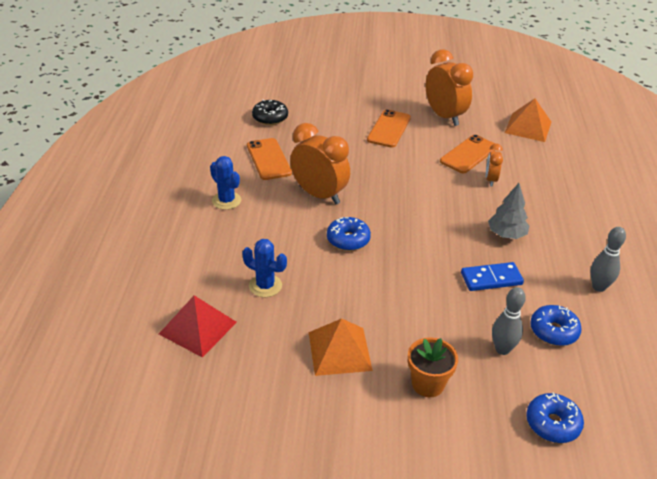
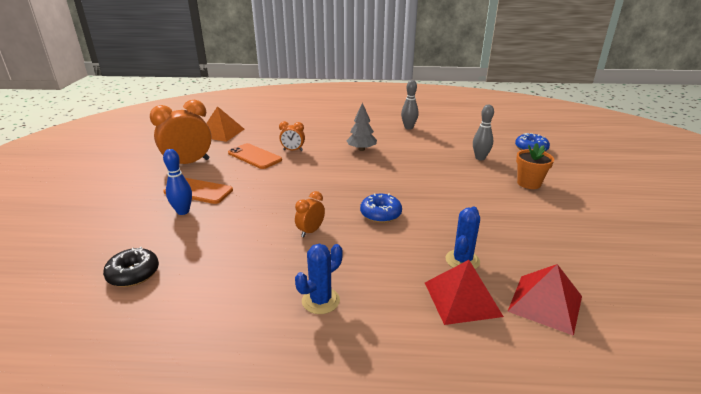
camera: 90 degrees left, 10 degrees down
(214, 276) = (462, 299): none -> red pyramid
(268, 159) = (234, 270): orange phone -> none
(319, 195) = (310, 231): orange clock -> orange clock, size x0.51
(339, 351) = (521, 218): orange pyramid -> none
(353, 126) = (183, 211): none -> blue bowling pin
(491, 279) = (412, 157): blue domino -> none
(553, 331) = (455, 142): blue donut -> none

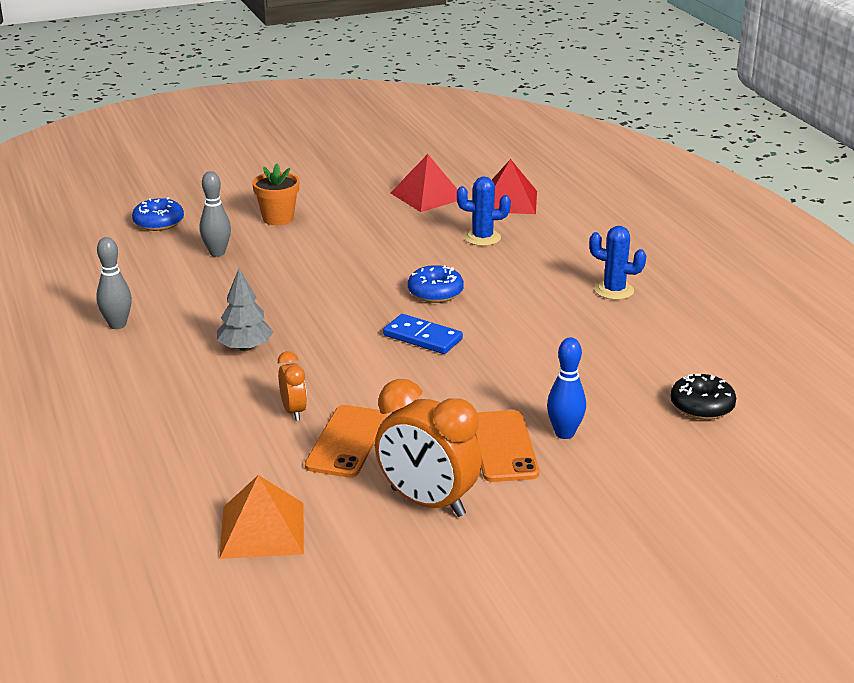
camera: 115 degrees left, 0 degrees up
(310, 231) = (513, 326): orange clock -> none
(327, 196) = (422, 337): none -> blue domino
(462, 299) = (540, 232): red pyramid -> red pyramid (427, 196)

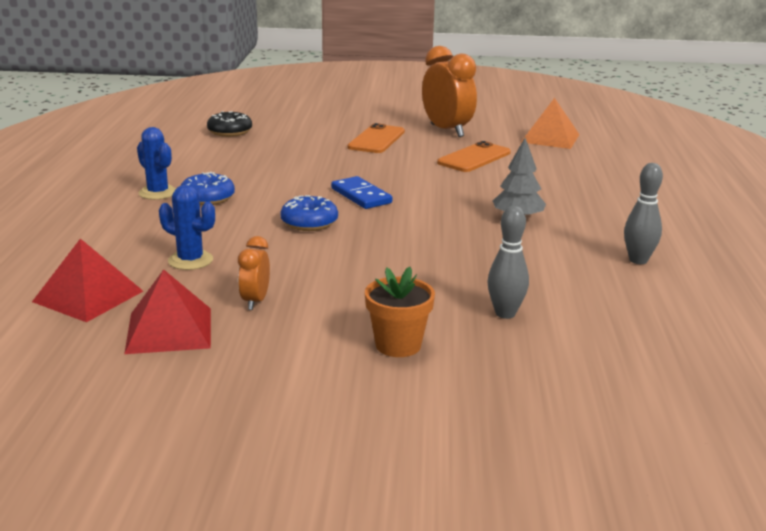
camera: 155 degrees left, 5 degrees down
(159, 223) = (572, 381): blue donut -> blue donut (207, 198)
(293, 411) = (500, 176): orange clock -> orange clock (255, 301)
(564, 433) = (332, 137): blue bowling pin -> none

